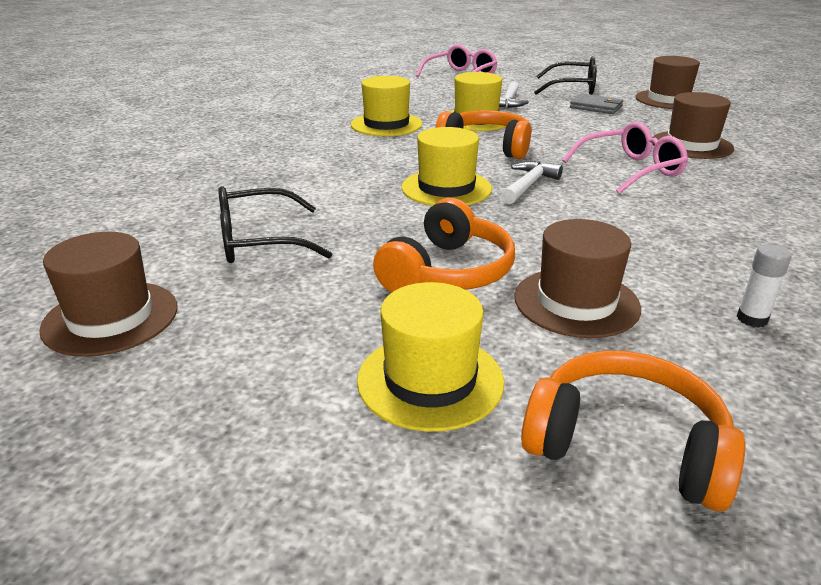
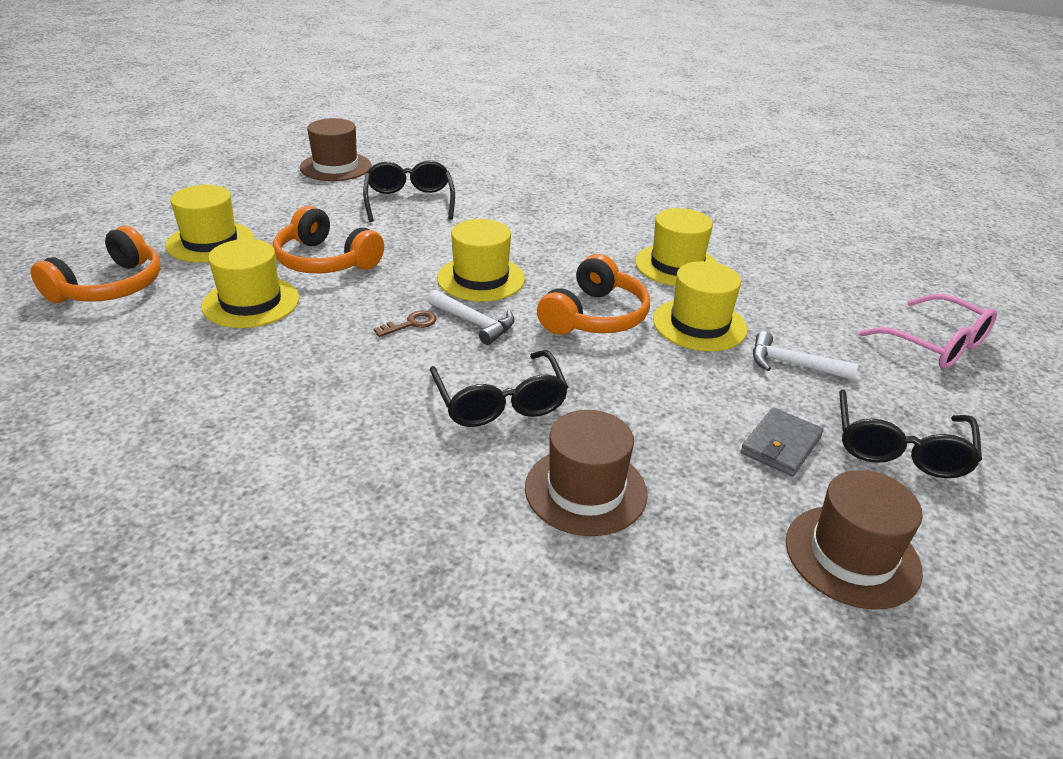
camera: 95 degrees right, 5 degrees up
(551, 210) = (411, 324): none -> brown key
(576, 302) = (251, 302): brown hat -> yellow hat
(631, 170) = (500, 402): pink glasses -> black glasses
(752, 319) = (172, 372): white glue stick -> none

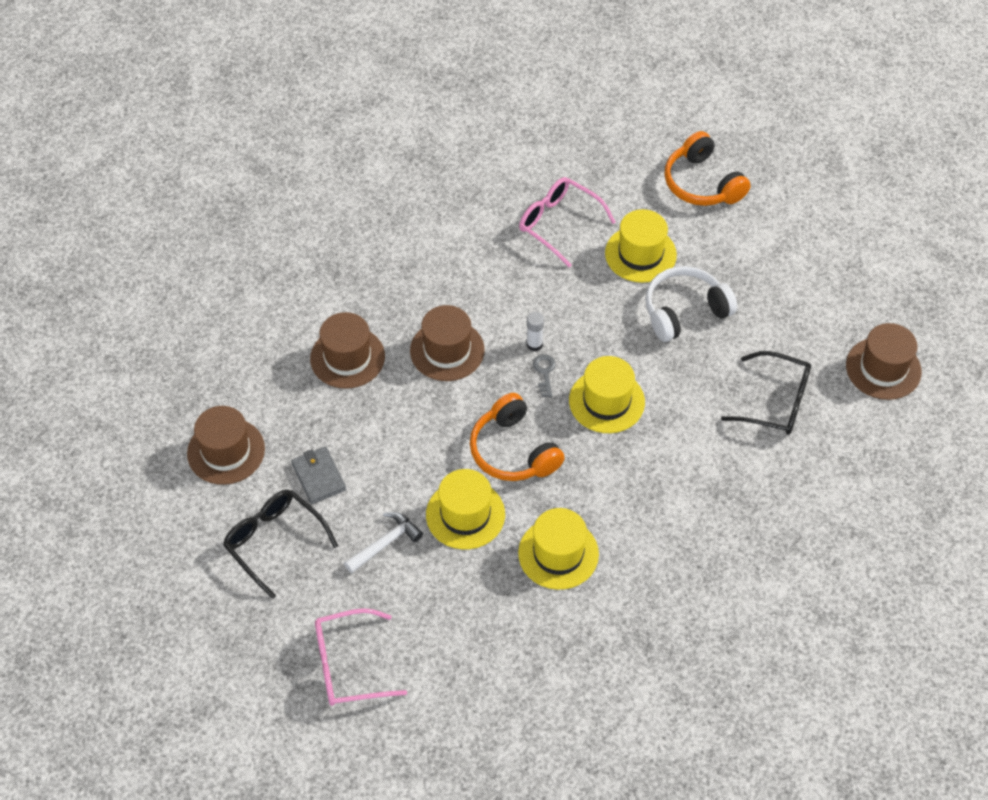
camera: 120 degrees right, 20 degrees up
(210, 242) = (751, 247): yellow hat -> none
(221, 372) = (558, 224): none -> pink glasses
(325, 261) = (684, 311): orange headphones -> white headphones
(411, 324) = (563, 335): brown key -> none
(439, 340) = (534, 344): none -> white glue stick
(475, 323) = (544, 372): white hammer -> grey key
(500, 402) = (447, 350): black glasses -> brown hat

